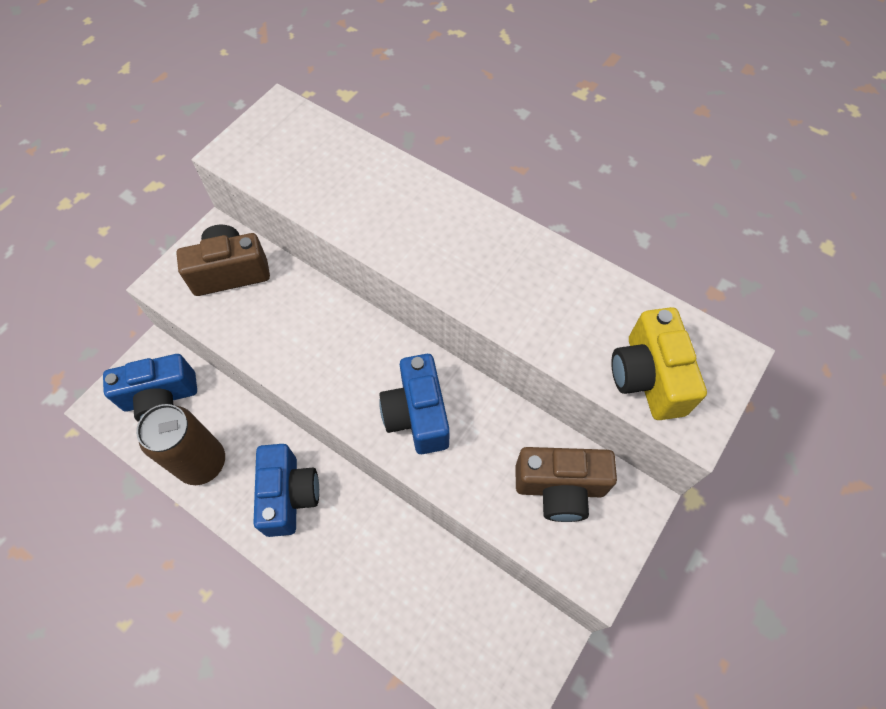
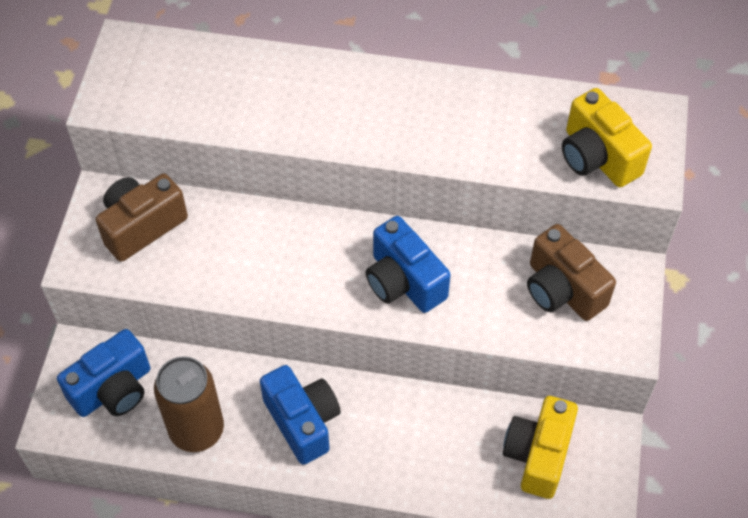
camera: 25 degrees left, 5 degrees down
(473, 626) = (538, 455): none -> yellow camera
(560, 488) = (562, 290): brown camera -> brown camera turned 75 degrees clockwise

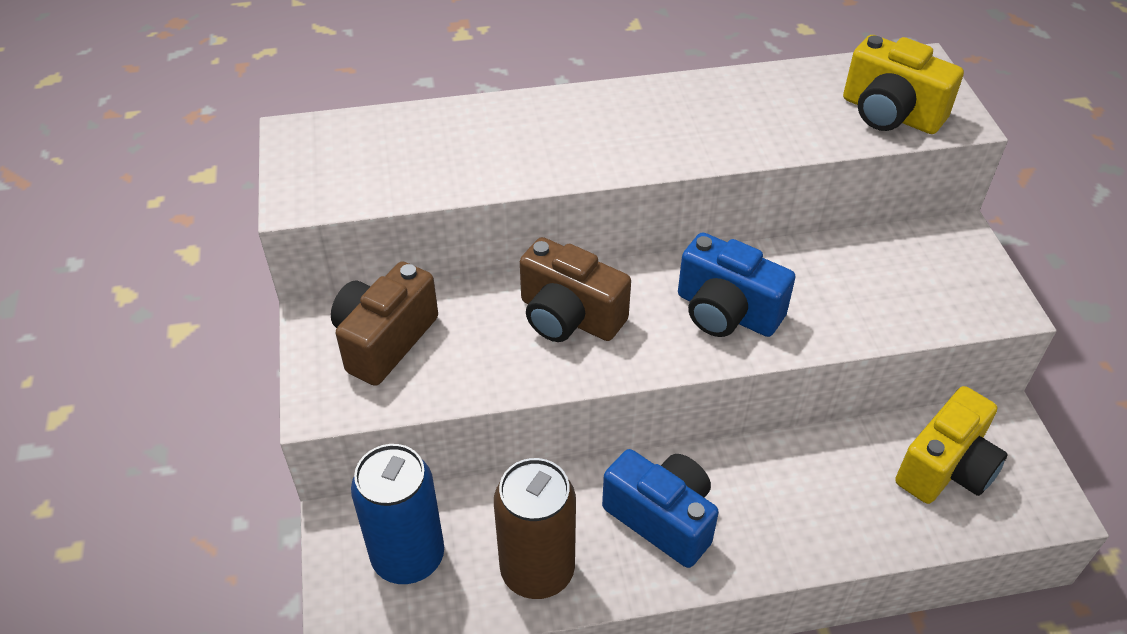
camera: 20 degrees left, 10 degrees down
(113, 389) = (408, 557): blue camera -> blue can
(538, 455) = (946, 468): yellow camera -> yellow camera turned 135 degrees counterclockwise
(562, 290) = (901, 272): brown camera -> brown camera (569, 317)

